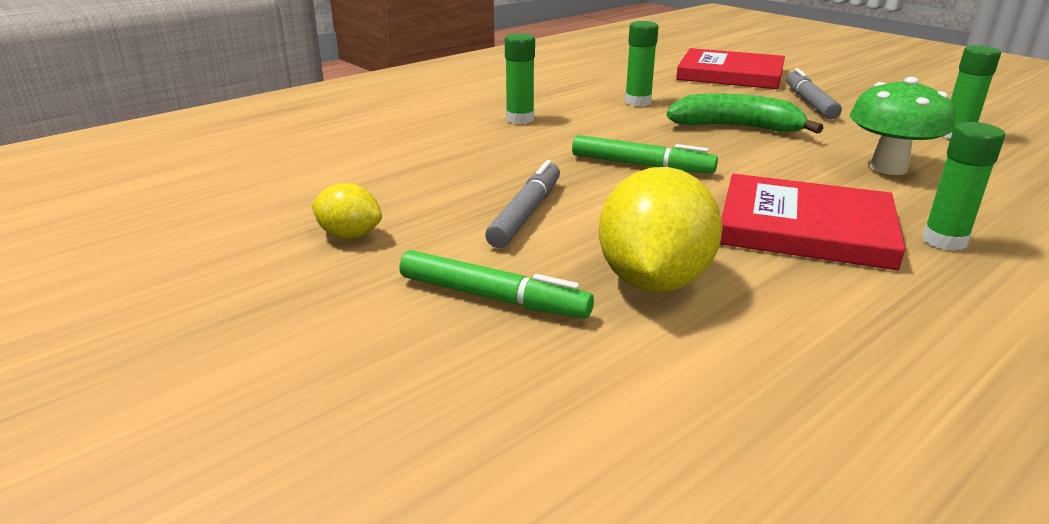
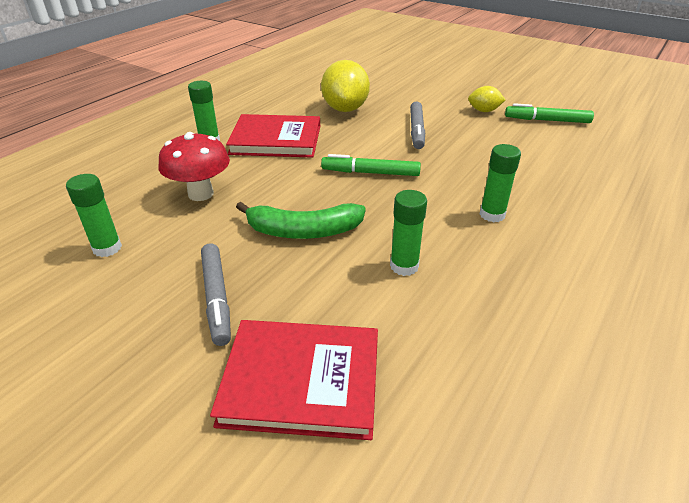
camera: 165 degrees right, 10 degrees up
(493, 297) = (402, 97): green marker -> green marker (547, 120)
(888, 168) = (201, 194): green mushroom -> red mushroom

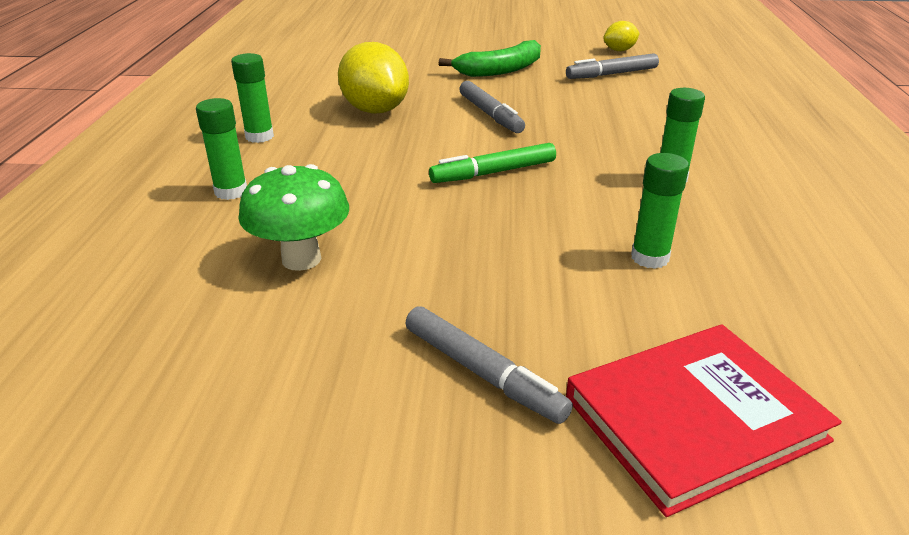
camera: 30 degrees left, 5 degrees down
(107, 248) = (243, 373): green glue stick -> green glue stick (259, 136)
(201, 194) = (301, 259): red mushroom -> green mushroom
(276, 140) = (327, 166): red book -> none
(303, 231) = (494, 259): green banana -> green banana (500, 70)
(484, 111) = (538, 78): yellow lemon -> yellow lemon (619, 50)
(547, 120) = (612, 74): green marker -> grey marker

